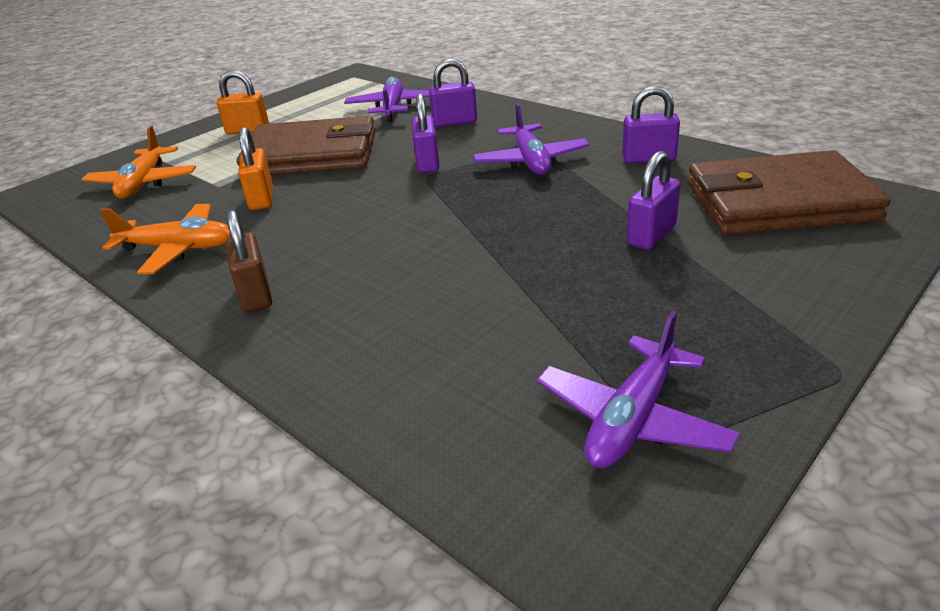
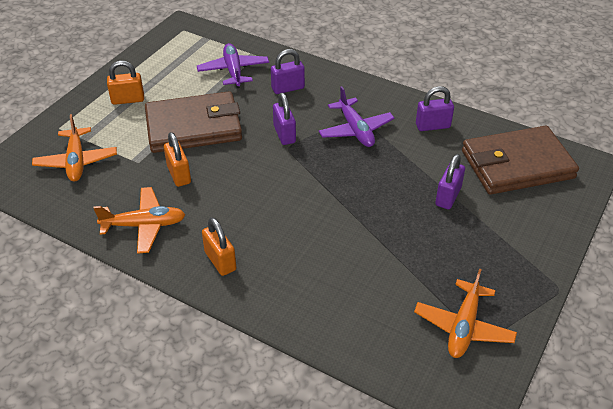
camera: 15 degrees left, 10 degrees up
(255, 294) = (220, 261): brown padlock -> orange padlock
(632, 418) = (463, 327): purple plane -> orange plane

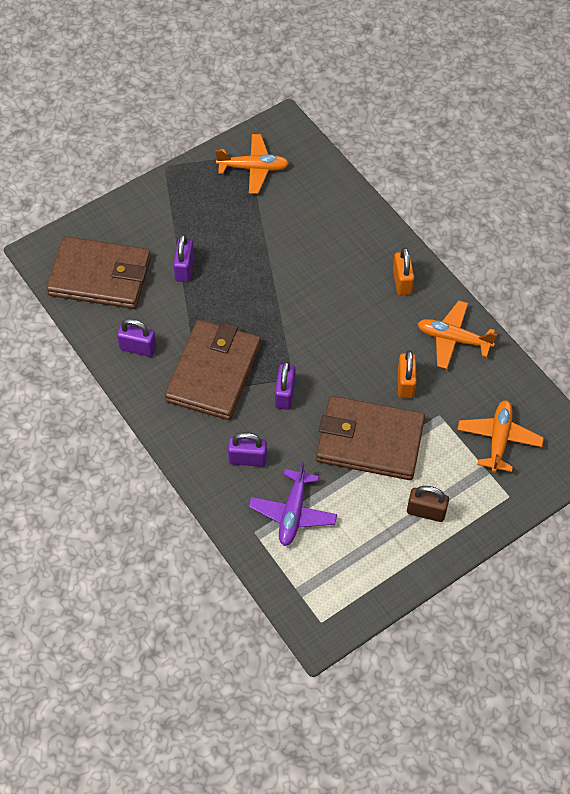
camera: 155 degrees left, 15 degrees up
(128, 100) = (426, 511): orange padlock -> brown padlock
(355, 130) = (214, 372): purple plane -> brown wallet
(448, 197) = (185, 269): purple padlock -> purple padlock turned 45 degrees counterclockwise
(463, 327) = (253, 168): orange plane -> orange plane turned 45 degrees clockwise

